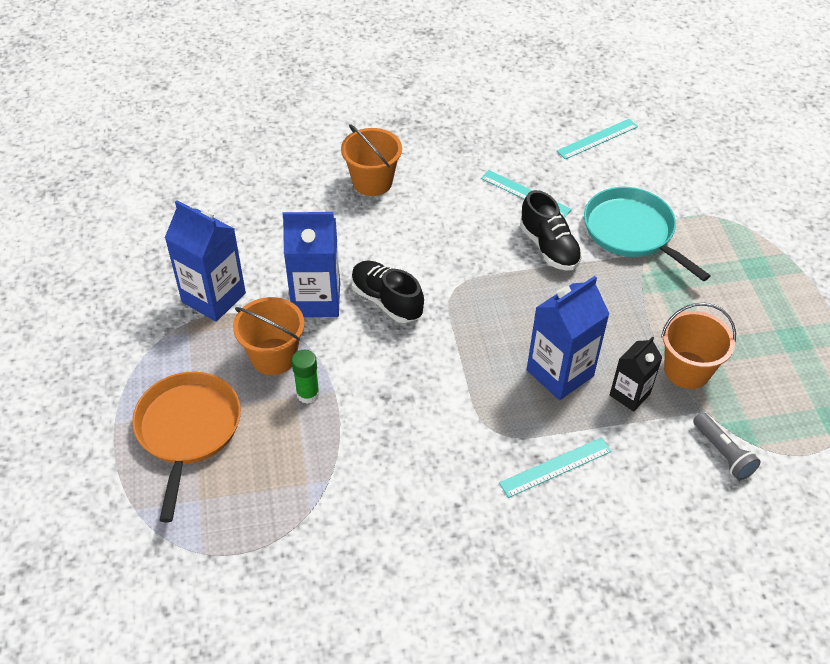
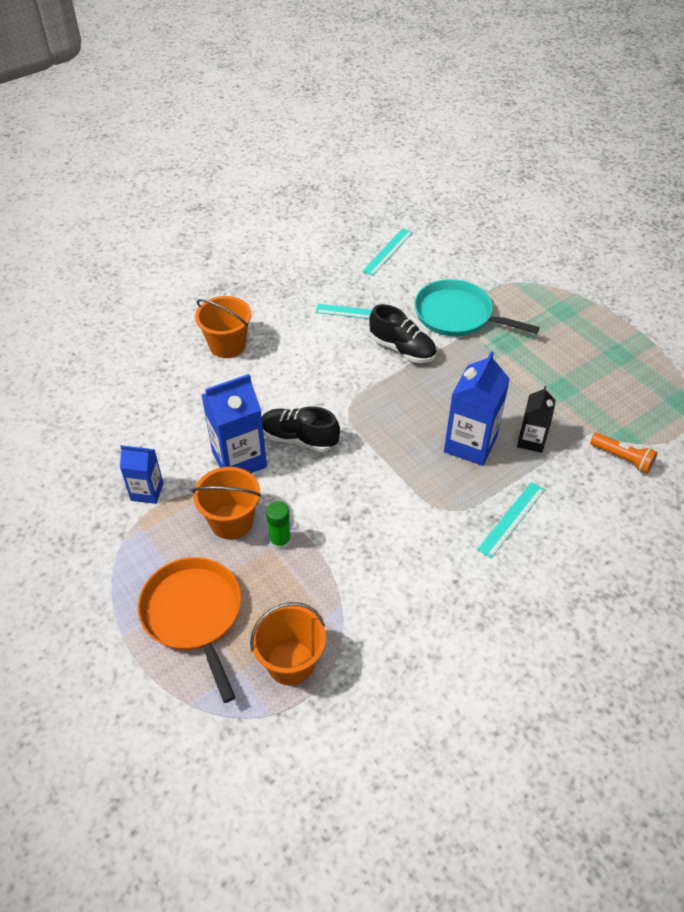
camera: 25 degrees left, 0 degrees up
(213, 297) = (147, 491): blue carton -> blue carton, size x0.61
(687, 370) = (560, 406): orange bucket -> orange bucket (291, 662)
(722, 453) = (622, 458): grey flashlight -> orange flashlight

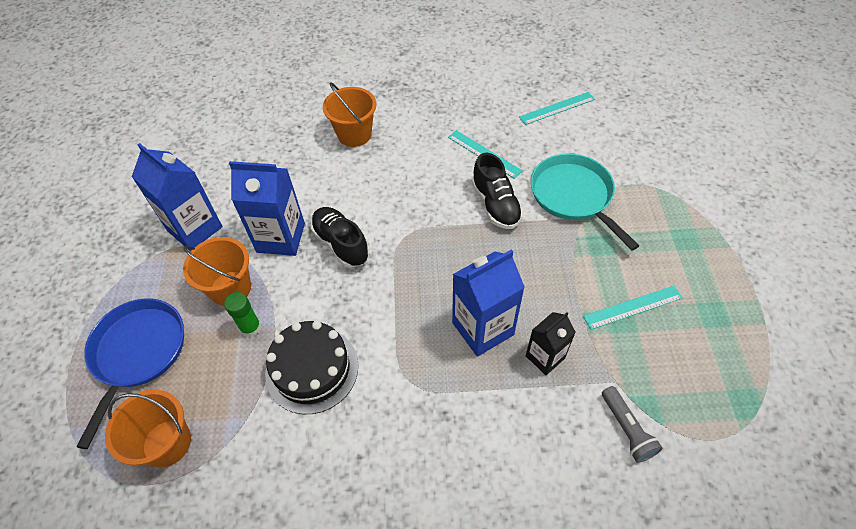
camera: 35 degrees right, 5 degrees up
(147, 491) = (195, 229): blue carton -> blue carton, size x1.65
(193, 614) = (138, 352): orange pan -> blue pan
(362, 543) = (312, 369): none -> black cake
(511, 519) = (460, 426): turquoise ruler -> turquoise ruler (633, 307)
(622, 458) = (626, 429): orange flashlight -> grey flashlight

